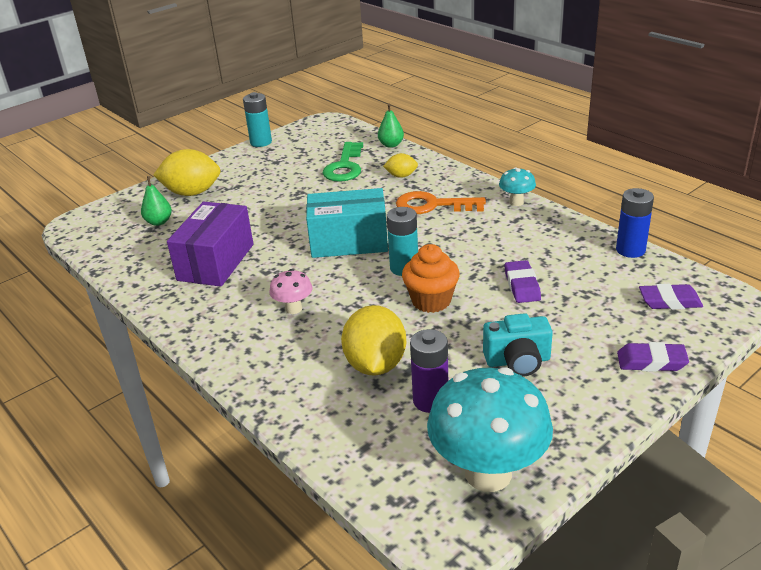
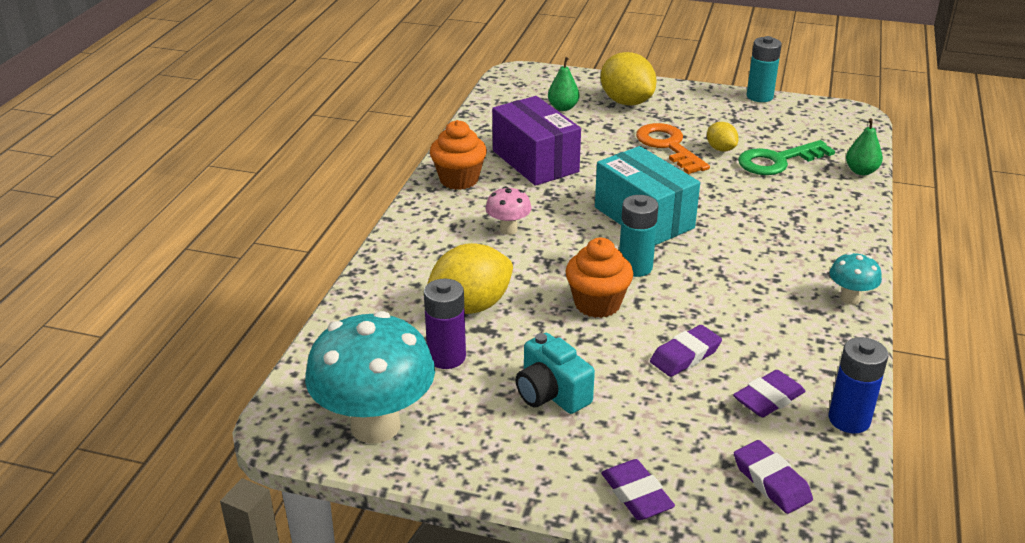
camera: 55 degrees right, 0 degrees up
(192, 309) = (459, 179): none -> orange cupcake
(216, 262) = (535, 161): purple box -> purple box turned 75 degrees clockwise
(401, 176) = (805, 202): yellow lemon -> yellow lemon (720, 149)
(433, 205) = (771, 243): orange key -> orange key (668, 146)
(590, 270) = (768, 398): none -> purple eraser

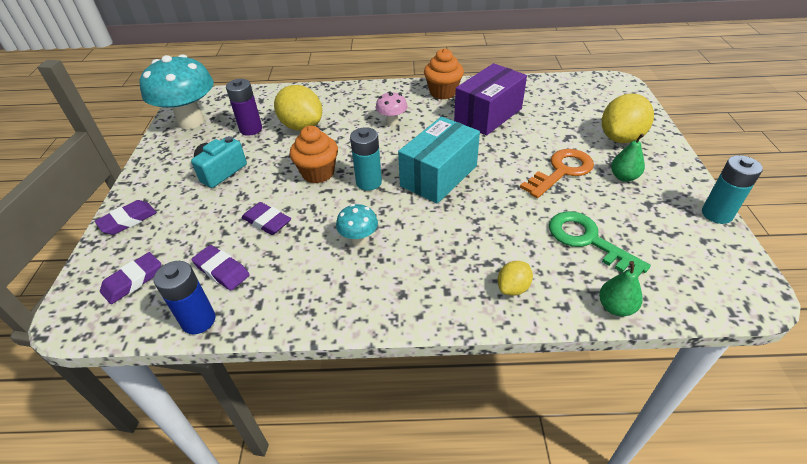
camera: 75 degrees right, 10 degrees up
(563, 107) = (580, 111): green pear -> green pear (623, 177)
(720, 149) = (581, 201): yellow lemon -> yellow lemon (513, 288)
(850, 298) = (367, 311): turquoise mushroom -> turquoise mushroom (359, 240)

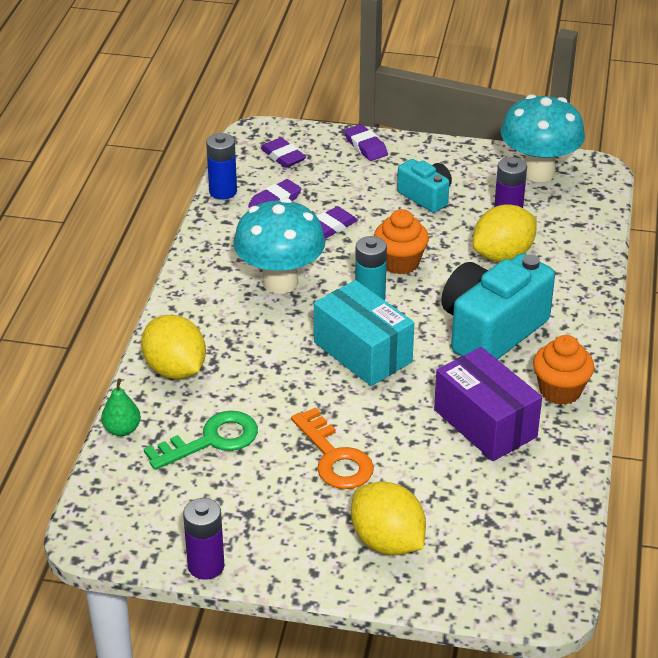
camera: 100 degrees right, 5 degrees down
(359, 240) = (280, 282): turquoise mushroom -> turquoise mushroom, size x2.15
(392, 122) = (491, 331): pink mushroom -> turquoise camera
(513, 288) = (175, 370): yellow lemon -> yellow lemon, size x1.91
(623, 177) = (303, 510): green pear -> none
(716, 214) = (206, 566): turquoise battery -> purple battery

